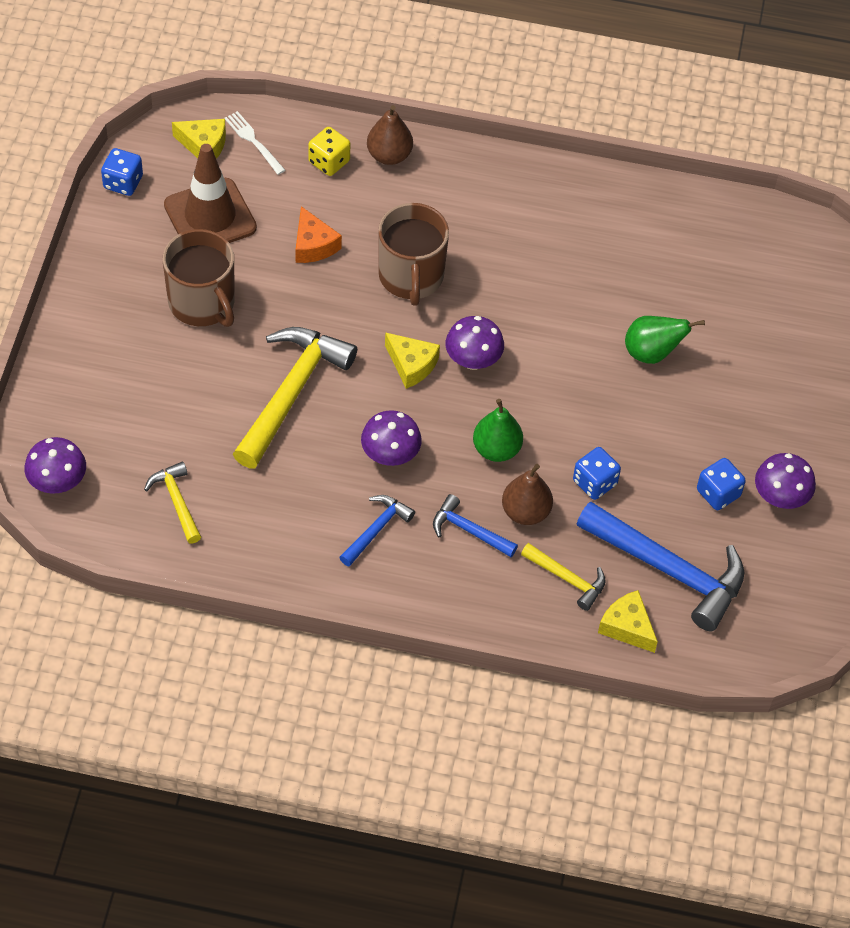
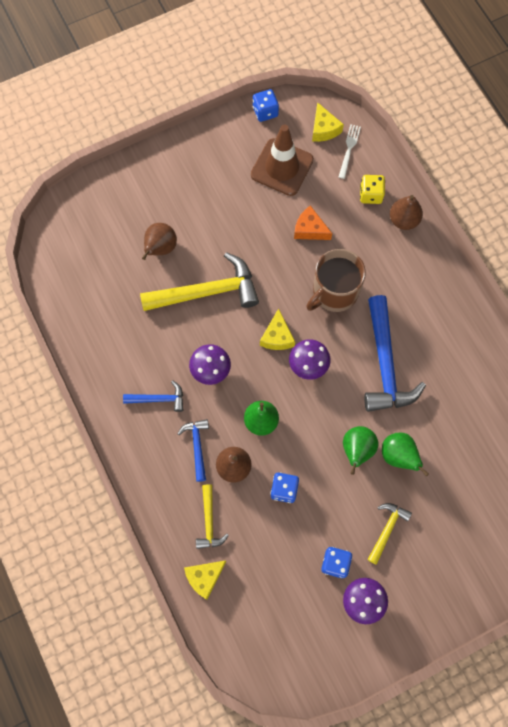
camera: 55 degrees right, 15 degrees up
(58, 482) = (60, 227): purple mushroom -> none
(177, 501) = (95, 290): yellow hammer -> yellow hammer (387, 529)
(190, 401) = (160, 248): none -> brown pear
(202, 303) = (225, 206): brown mug -> none
(313, 245) = (310, 229): orange cheese -> orange cheese turned 90 degrees clockwise
(611, 385) = (357, 450): none -> green pear
(627, 627) = (204, 577): yellow cheese -> yellow cheese turned 135 degrees counterclockwise
(668, 570) = (260, 573): blue hammer -> blue hammer (385, 364)

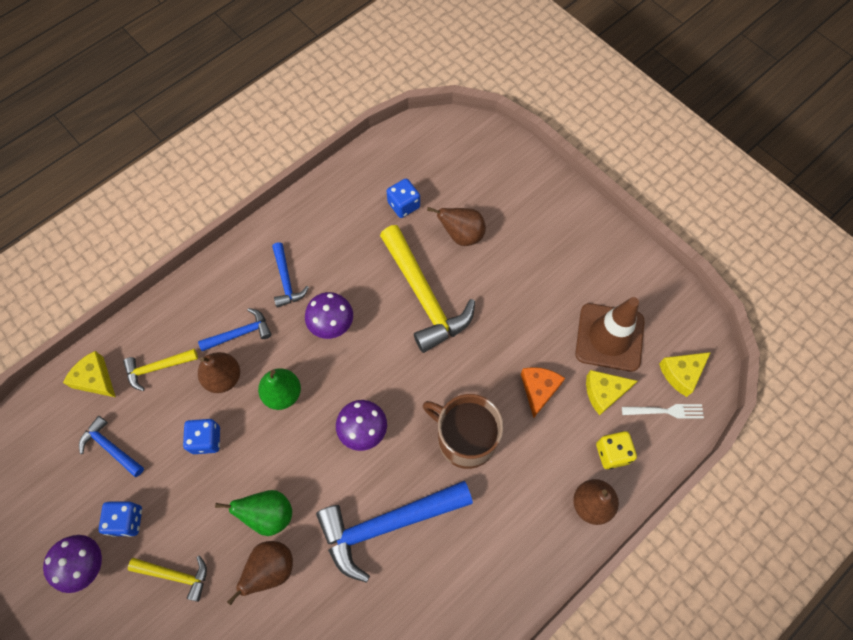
camera: 75 degrees right, 5 degrees down
(265, 112) = (676, 300): blue dice -> blue dice (403, 205)
(270, 570) = (111, 448): none -> blue hammer
(277, 336) = (390, 386): yellow cheese -> yellow cheese (604, 392)
(398, 456) = (271, 569): green pear -> brown pear

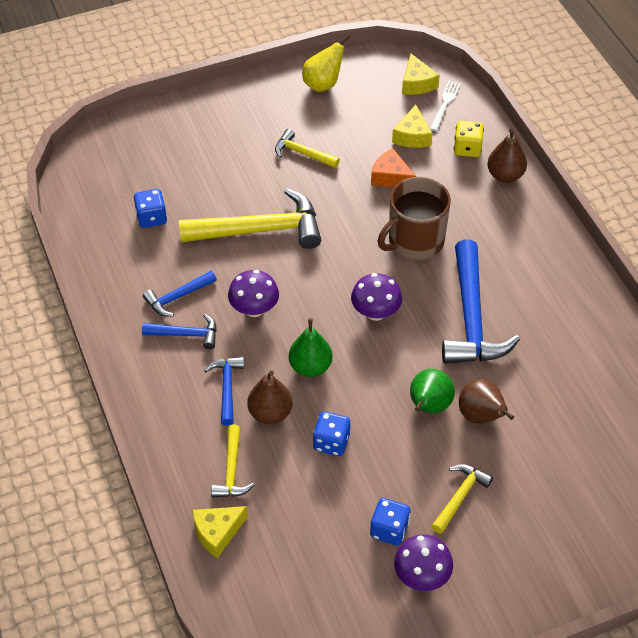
camera: 70 degrees left, 15 degrees down
(111, 448) = (304, 531): blue hammer -> blue hammer (178, 297)
(461, 235) = (209, 184): brown pear -> none
(534, 299) = (303, 153): none -> yellow hammer
(609, 337) = (364, 116): brown traffic cone -> none
(634, 285) = (323, 84): none -> yellow pear

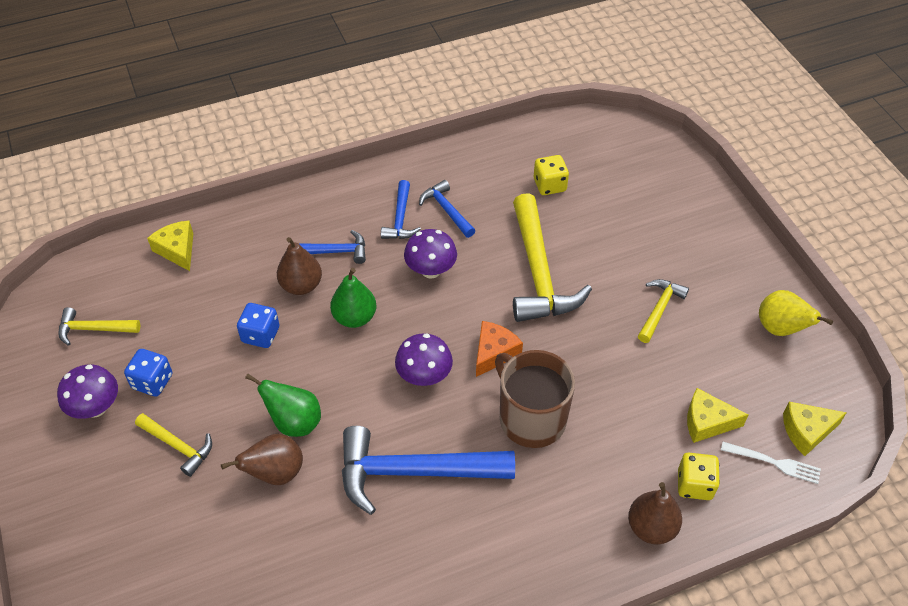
camera: 90 degrees right, 0 degrees up
(151, 218) = (549, 185): blue dice -> yellow dice
(231, 470) = (241, 258): yellow hammer -> yellow hammer (94, 329)
(391, 177) = (632, 396): orange cheese -> orange cheese (494, 353)

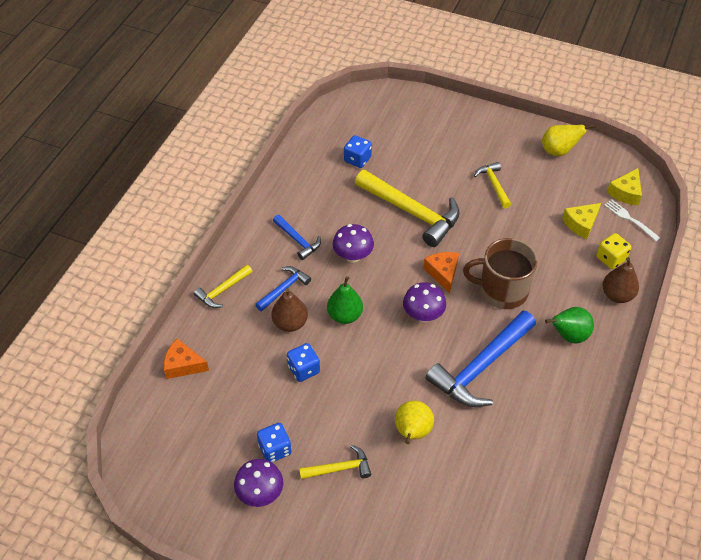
camera: 45 degrees left, 0 degrees up
(94, 329) = (194, 453): yellow hammer -> yellow hammer (223, 290)
(177, 250) = (183, 365): yellow cheese -> orange cheese
(275, 473) = (412, 432): brown pear -> yellow pear
(294, 422) = (387, 398): green pear -> green pear (568, 335)
(446, 210) = (318, 216): blue hammer -> none
(549, 185) = (357, 159): yellow dice -> blue dice
(774, 462) = (630, 219): white fork -> white fork turned 105 degrees counterclockwise

